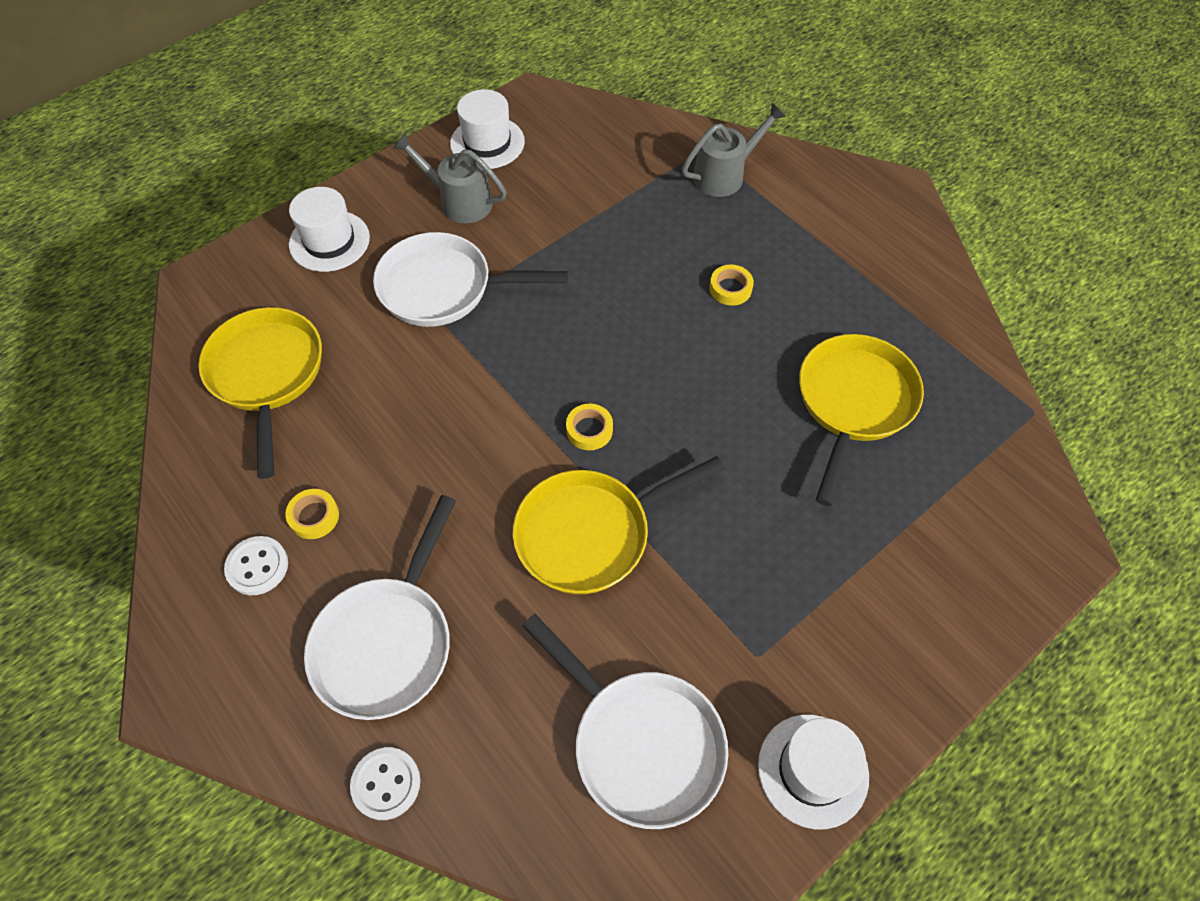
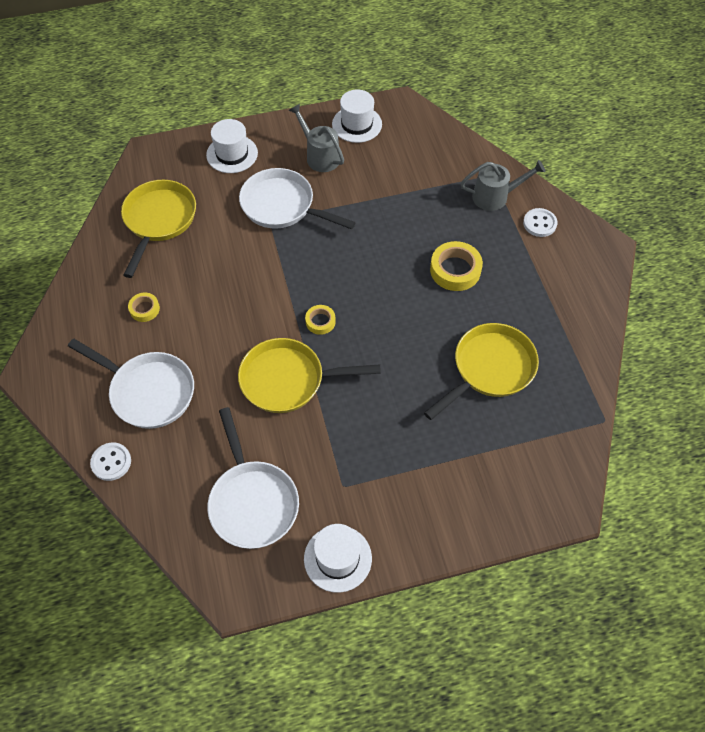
camera: 25 degrees right, 0 degrees up
(257, 566) = (102, 324): white button -> white button (539, 223)
(387, 642) = (148, 391): white pan -> white pan turned 105 degrees counterclockwise
(730, 288) = (455, 270): yellow tape -> yellow tape, size x1.76

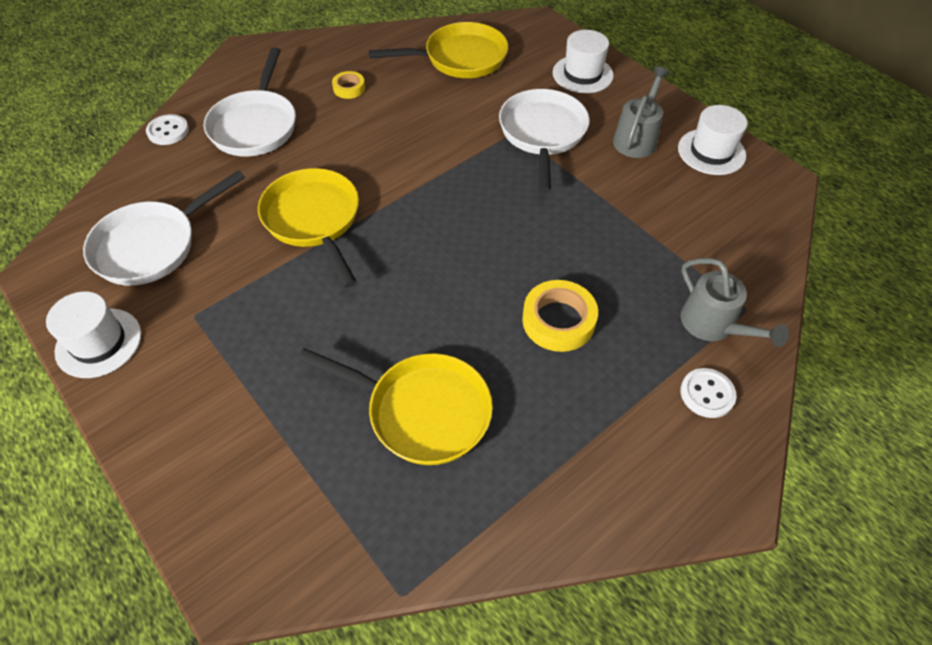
camera: 65 degrees right, 5 degrees down
(320, 321) = (405, 219): yellow tape -> none

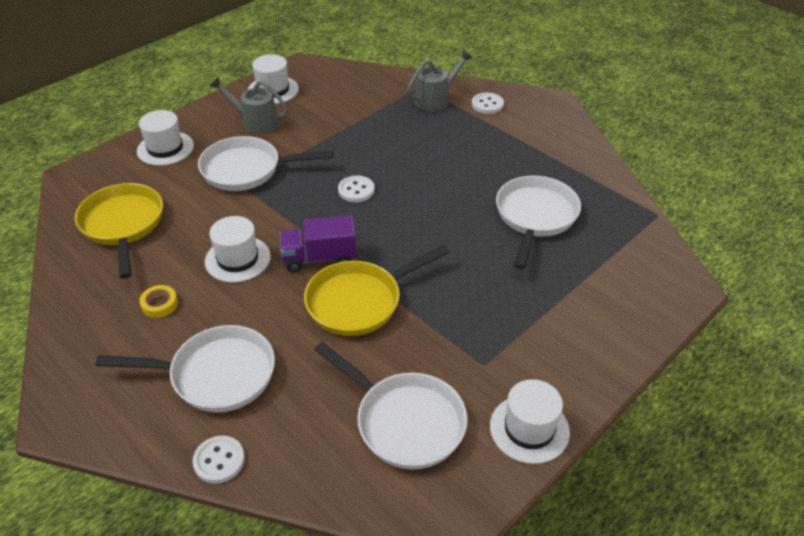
camera: 95 degrees left, 10 degrees down
(386, 191) = (319, 258): none -> purple truck
(397, 132) = (237, 259): none -> white hat
(422, 411) = (535, 217): yellow pan -> white pan
(498, 225) = (356, 190): none -> white button
(558, 321) = (445, 159): yellow tape -> none

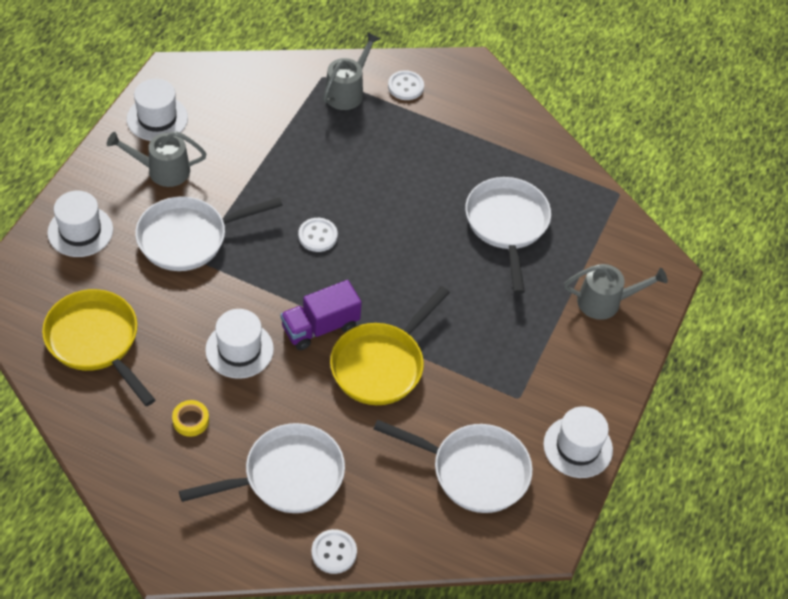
camera: 25 degrees left, 10 degrees up
(611, 300) = (606, 302): none -> grey watering can

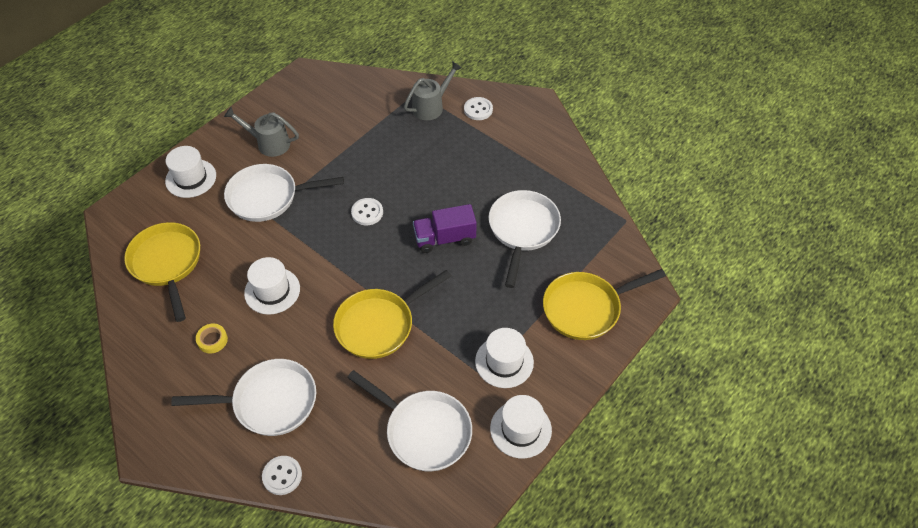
camera: 20 degrees right, 0 degrees up
(157, 118) = (280, 105): white hat -> white hat (504, 362)
(320, 327) = (342, 285): purple truck -> purple truck (444, 238)
(606, 302) = (586, 308): grey watering can -> yellow pan

